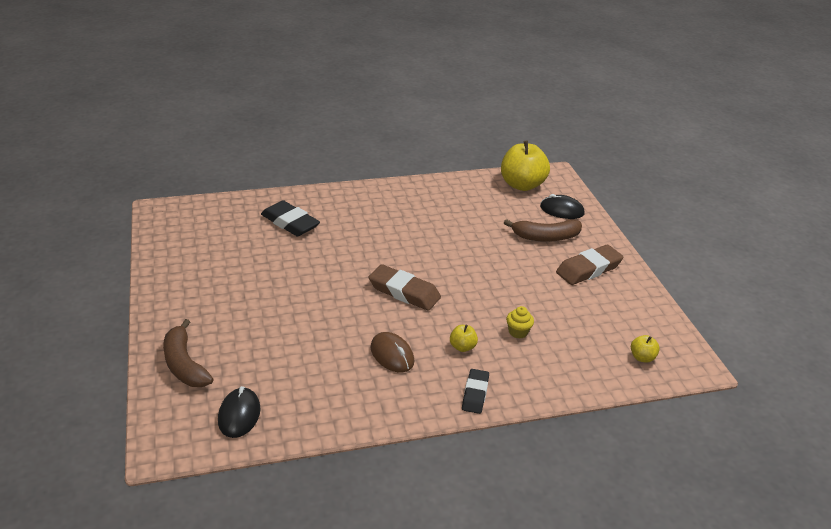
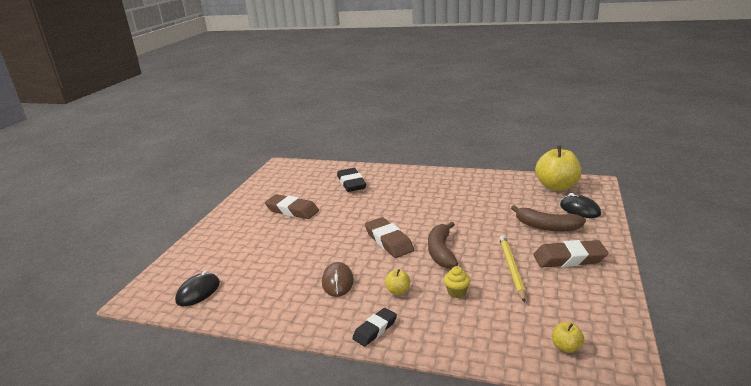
camera: 35 degrees right, 10 degrees down
(184, 364) = (201, 252): brown banana -> brown banana (441, 252)
(249, 278) = (292, 210): none -> brown eraser
(547, 293) = (511, 268): none -> yellow pencil

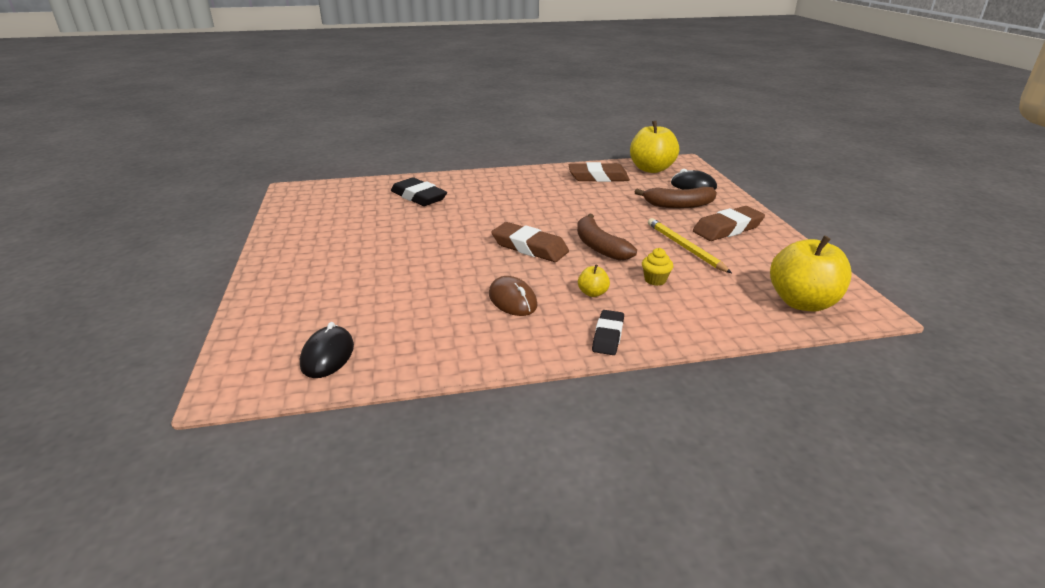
camera: 30 degrees left, 5 degrees up
(292, 210) = (368, 237): brown eraser -> brown eraser (598, 177)
(566, 347) = (802, 302): yellow apple -> yellow apple, size x2.25

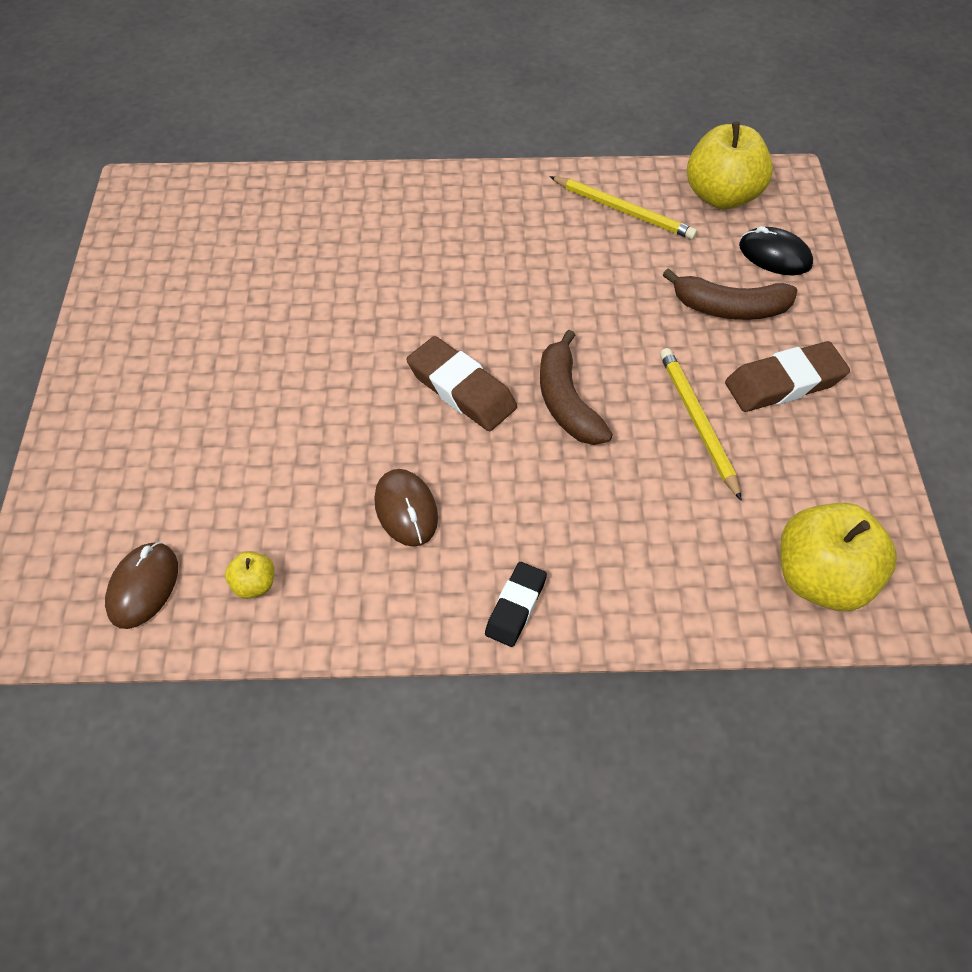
camera: 10 degrees right, 25 degrees up
(327, 355) = (143, 587): black mouse -> brown mouse
(418, 197) = (323, 233): black eraser -> none
(592, 293) = (523, 511): yellow apple -> yellow apple (254, 584)
(598, 177) = (623, 210): brown eraser -> yellow pencil
(655, 280) = (623, 494): yellow cupcake -> none

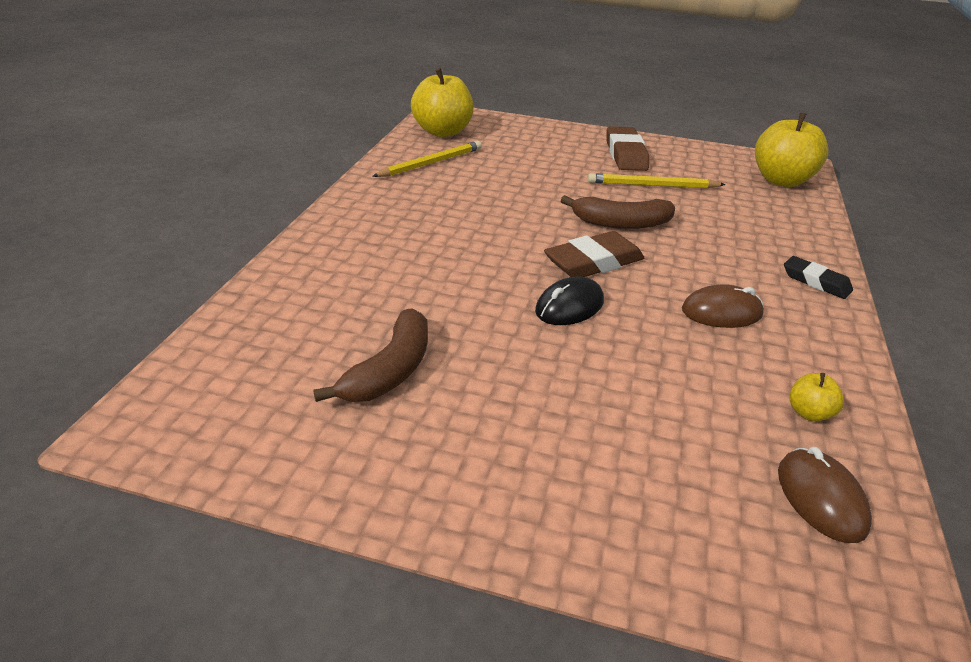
camera: 75 degrees left, 20 degrees down
(143, 587) = (821, 498): brown mouse -> brown mouse turned 45 degrees clockwise
(729, 308) = (552, 153): brown banana -> brown banana (390, 370)
(775, 255) = (511, 131): black mouse -> black mouse (569, 306)

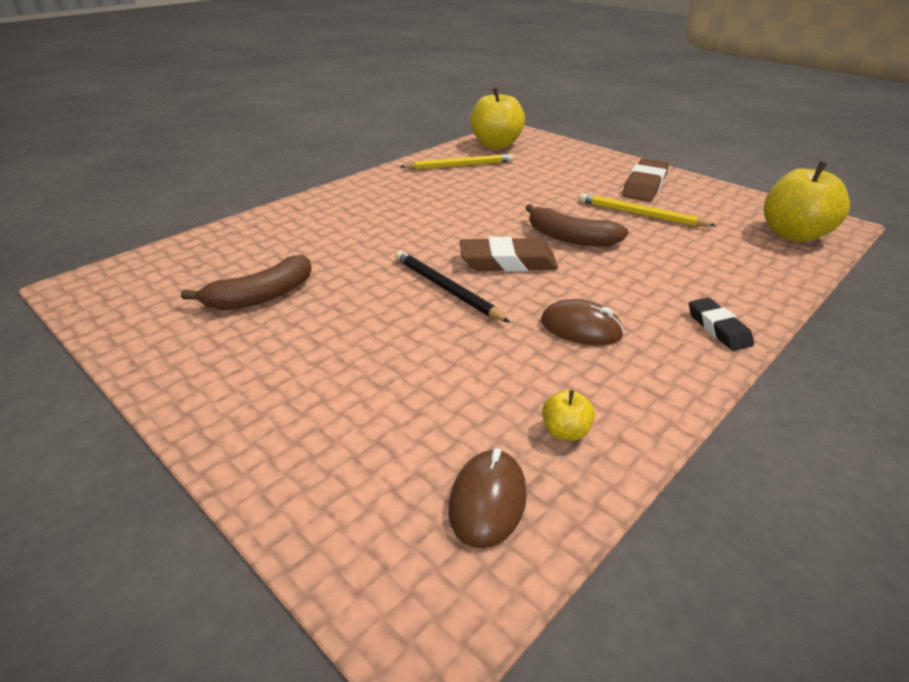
camera: 30 degrees right, 0 degrees up
(569, 306) = (446, 289): black mouse -> black pencil

